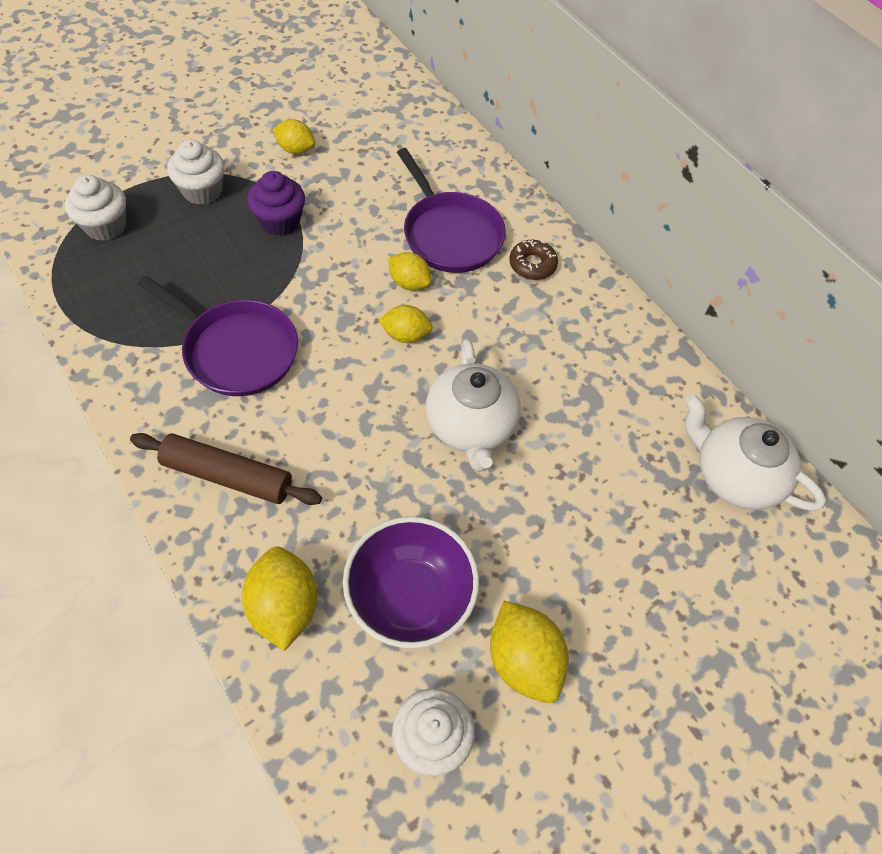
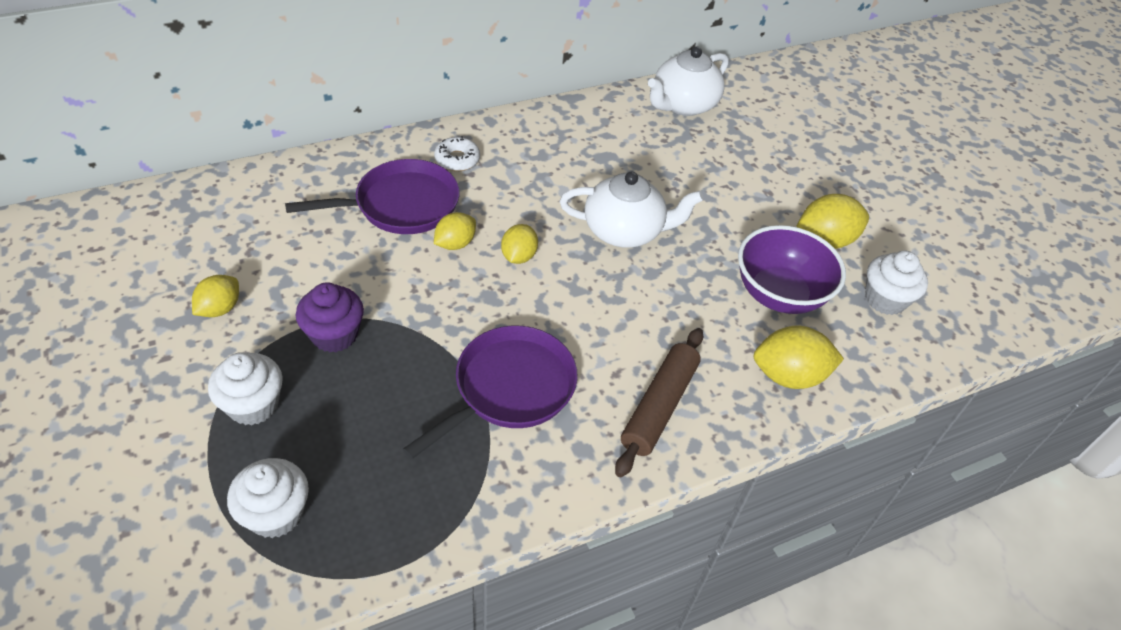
camera: 80 degrees left, 10 degrees down
(532, 265) = (457, 159): brown donut -> white donut

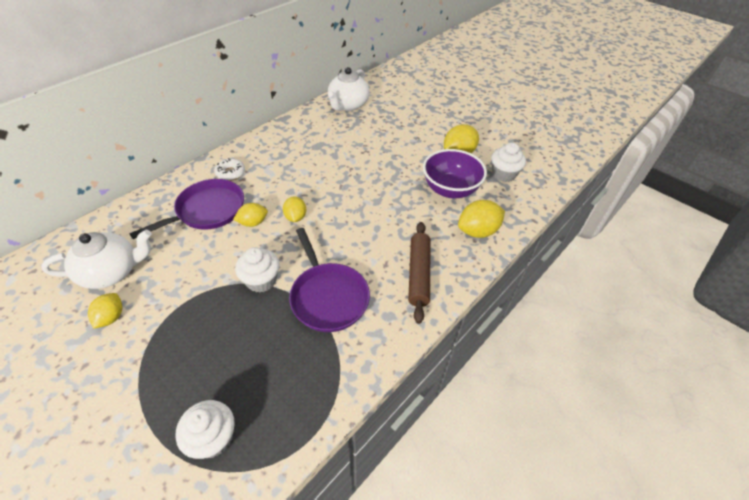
camera: 20 degrees left, 0 degrees up
(253, 405) = (164, 372): white cupcake -> white cupcake (261, 280)
(334, 335) = (200, 305): purple cupcake -> none
(455, 244) = (253, 223): yellow lemon -> yellow lemon turned 45 degrees clockwise
(509, 388) = (328, 297): purple pan -> purple pan turned 135 degrees clockwise
(624, 231) = (350, 183): white teapot -> white teapot (112, 272)

